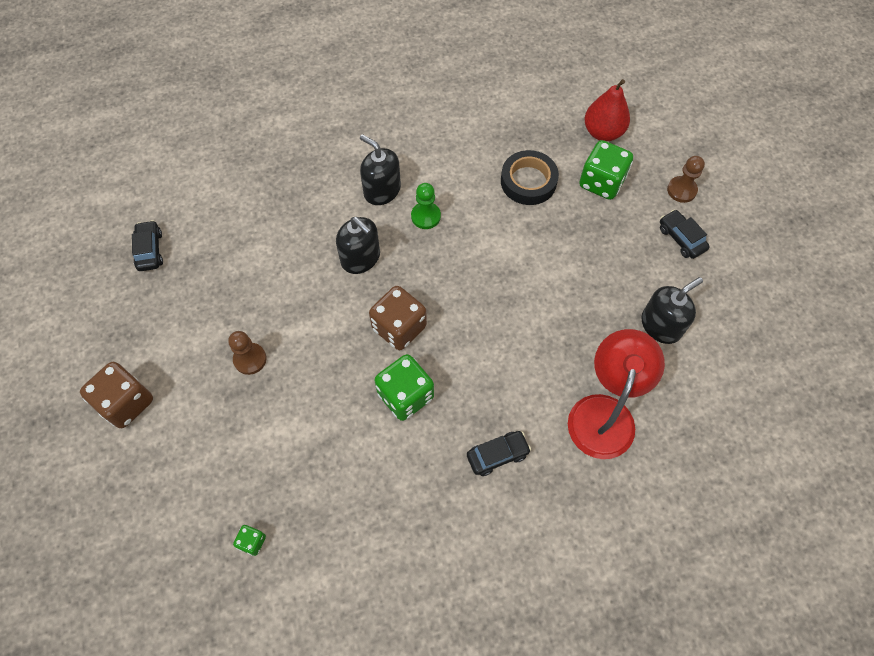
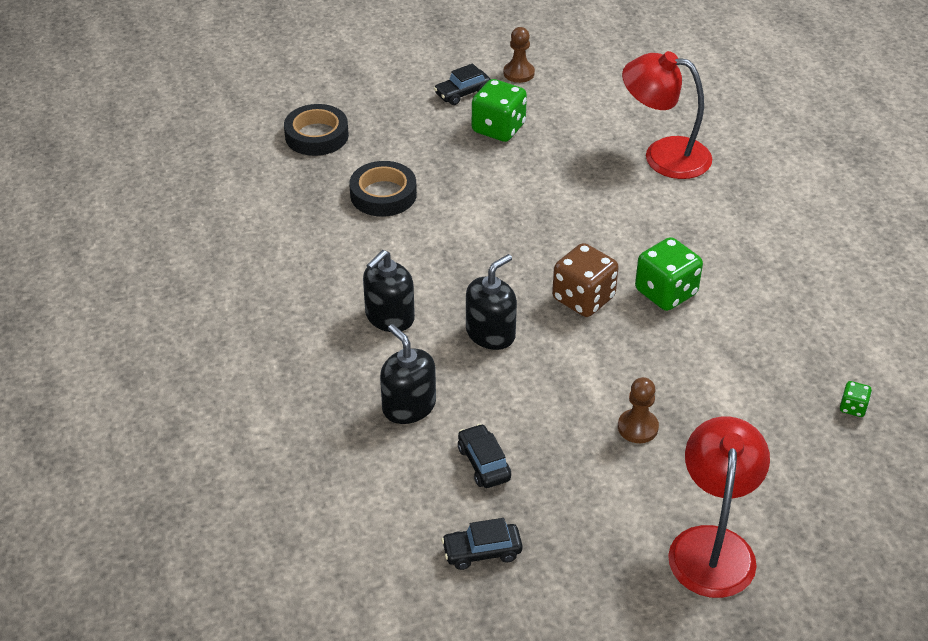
camera: 90 degrees left, 20 degrees down
(126, 403) = (712, 545): brown dice -> red lamp
(425, 216) = (430, 278): green pawn -> none
(497, 455) = (720, 226): black car -> black car (483, 463)
(601, 182) = (388, 141): green dice -> green dice (498, 128)
(603, 132) = (316, 135): red pear -> black tape
(661, 325) = (565, 114): black soap dispenser -> black soap dispenser (409, 406)
(681, 190) = (401, 88): brown pawn -> brown pawn (519, 73)

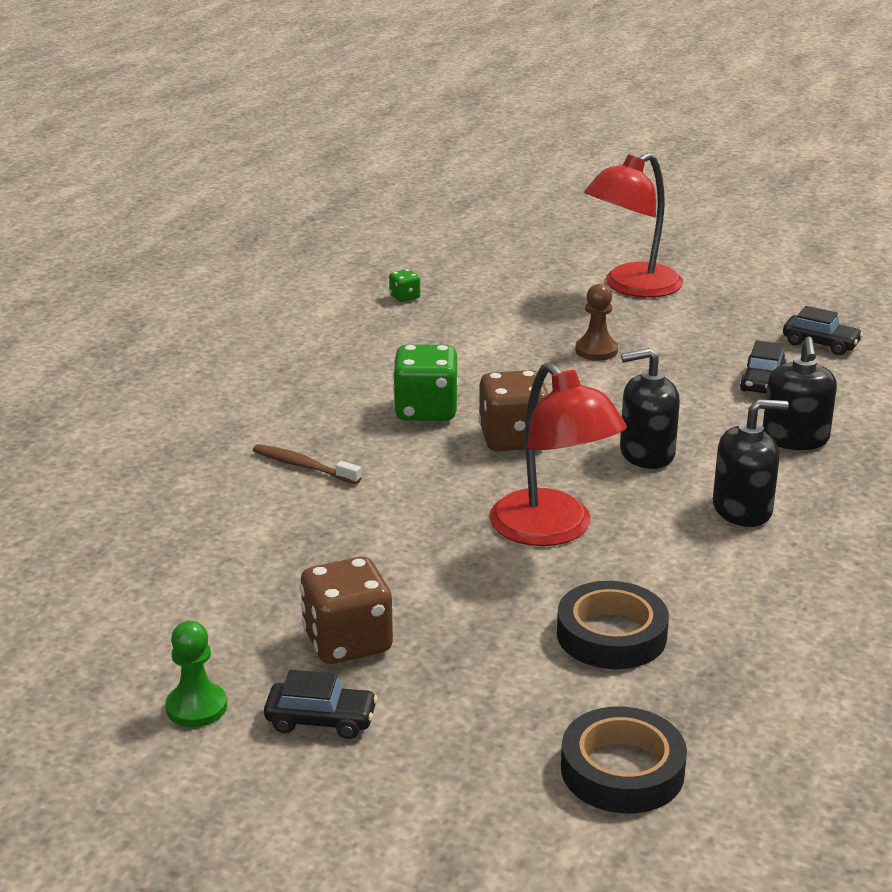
camera: 140 degrees left, 15 degrees down
(498, 128) = (347, 642): green dice -> brown dice
(519, 73) = (196, 707): brown pawn -> green pawn
(663, 155) = (210, 513): red lamp -> red lamp (552, 530)
(667, 209) = (303, 466): none -> brown toothbrush

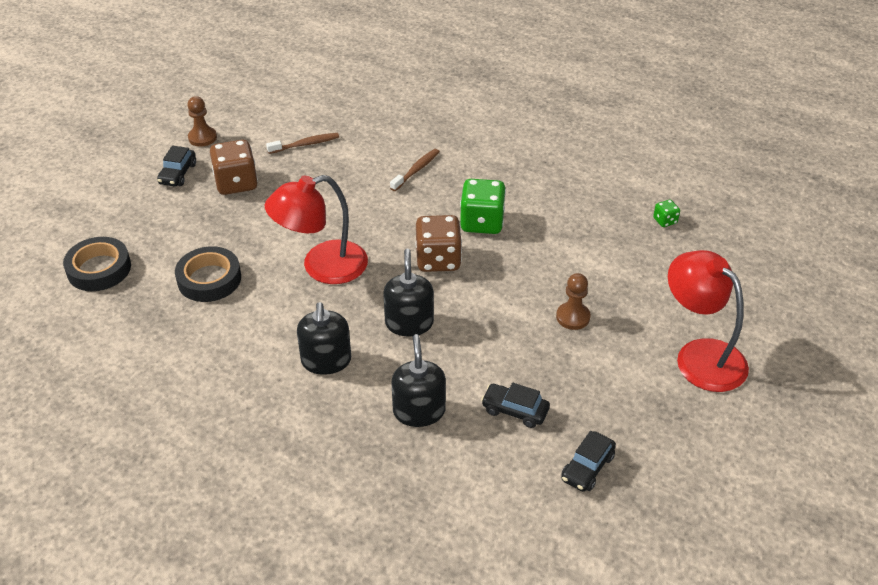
camera: 95 degrees right, 15 degrees up
(196, 707) = (202, 138): green pawn -> brown pawn
(227, 578) = (305, 144): none -> brown toothbrush
(795, 439) = (419, 411): black soap dispenser -> black soap dispenser turned 75 degrees clockwise

